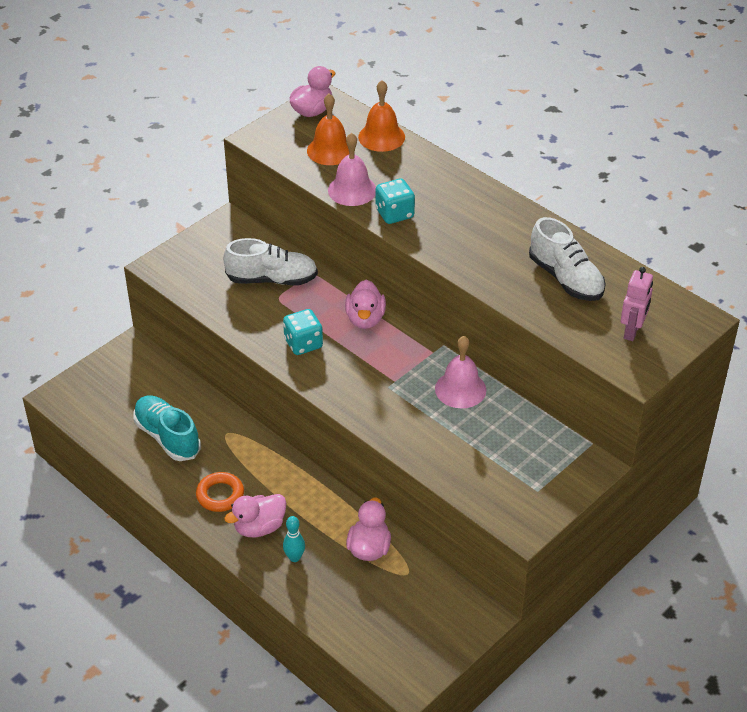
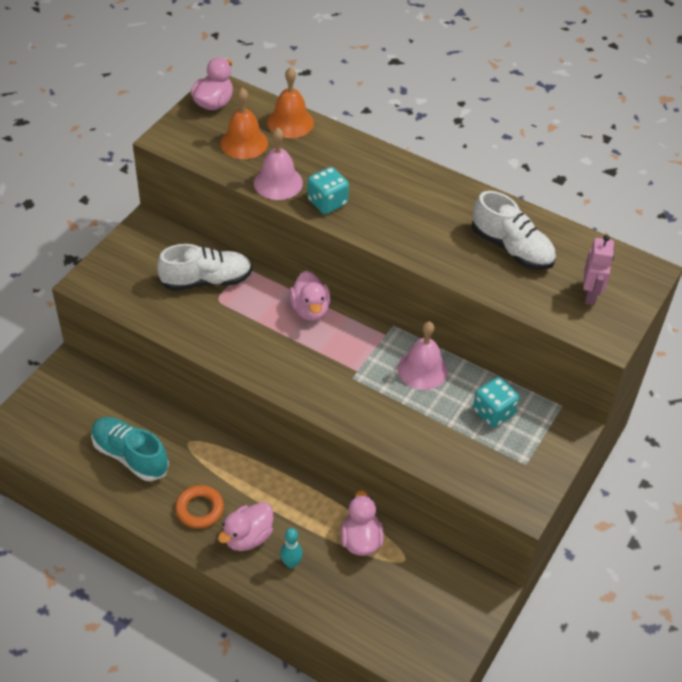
camera: 15 degrees left, 5 degrees up
(303, 344) = (256, 345): turquoise dice -> turquoise dice (493, 412)

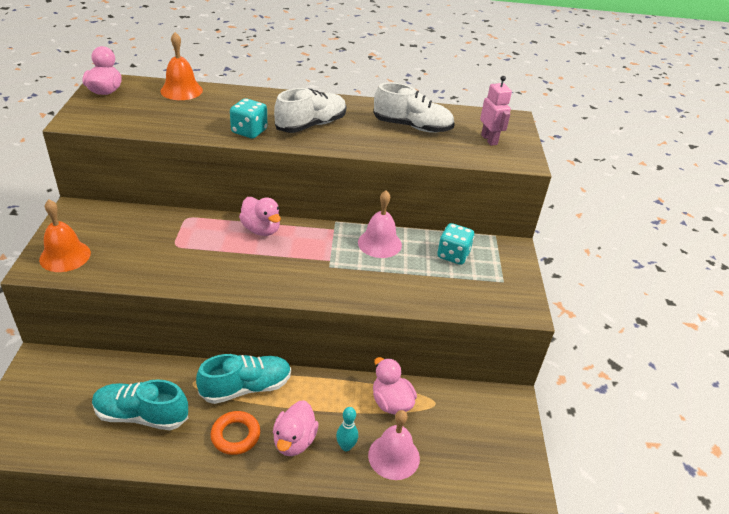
camera: 30 degrees left, 10 degrees down
(206, 280) = (156, 234): white shoe -> white shoe (311, 125)
(233, 467) = (246, 388): none -> turquoise shoe
(244, 143) = (149, 110): orange bell -> orange bell (65, 256)
(278, 182) = (197, 128): pink bell -> pink bell (394, 456)

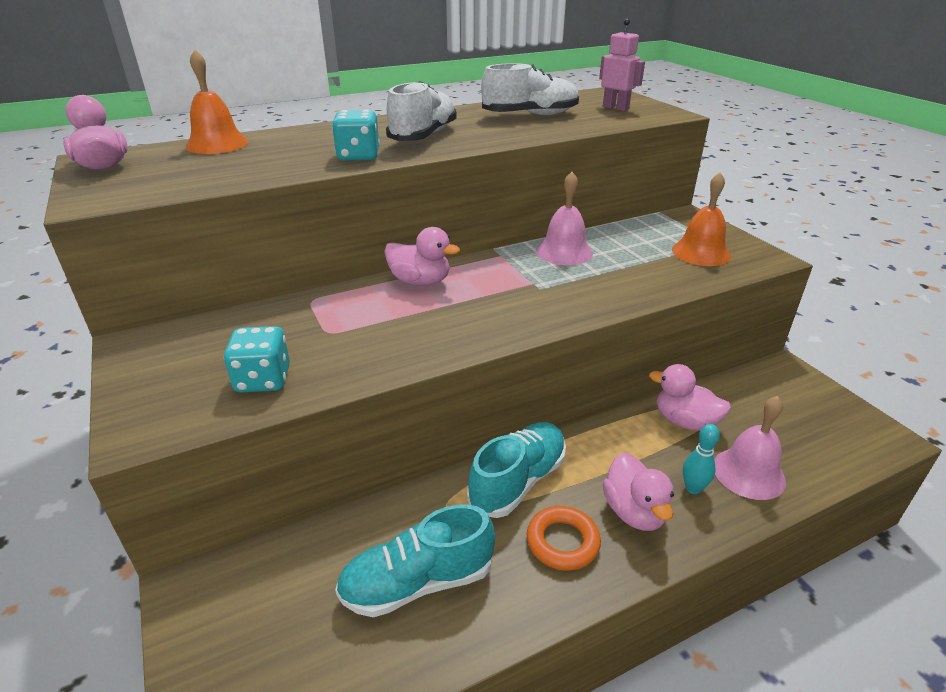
camera: 25 degrees left, 5 degrees down
(65, 256) = (173, 401): orange bell -> orange bell (701, 252)
(453, 255) = (645, 238): turquoise dice -> turquoise dice (263, 380)

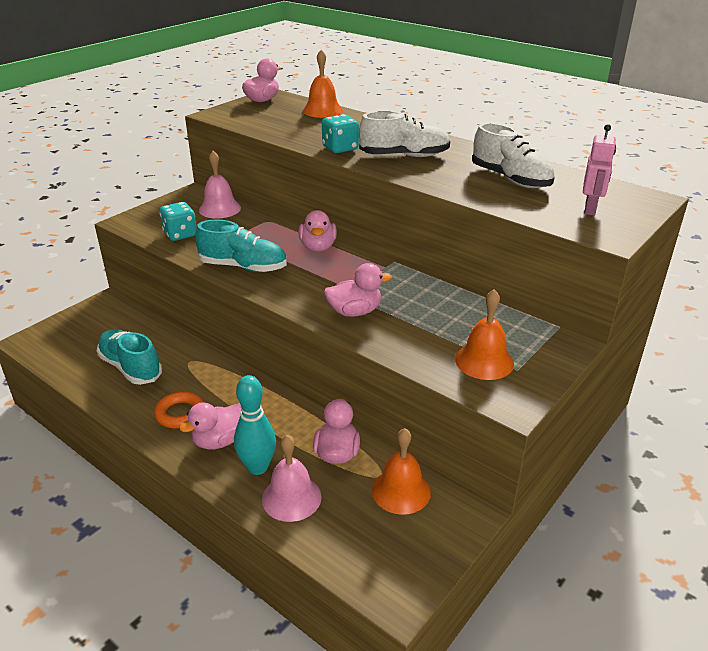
camera: 65 degrees right, 0 degrees up
(518, 481) = (225, 383): turquoise shoe -> turquoise shoe (243, 267)
(564, 252) = (417, 292): pink bell -> pink bell (220, 209)
(582, 292) = (355, 312): none -> pink duck
(693, 488) = (257, 467): turquoise bowling pin -> turquoise bowling pin, size x1.70
(749, 396) = (401, 491): none -> orange bell

